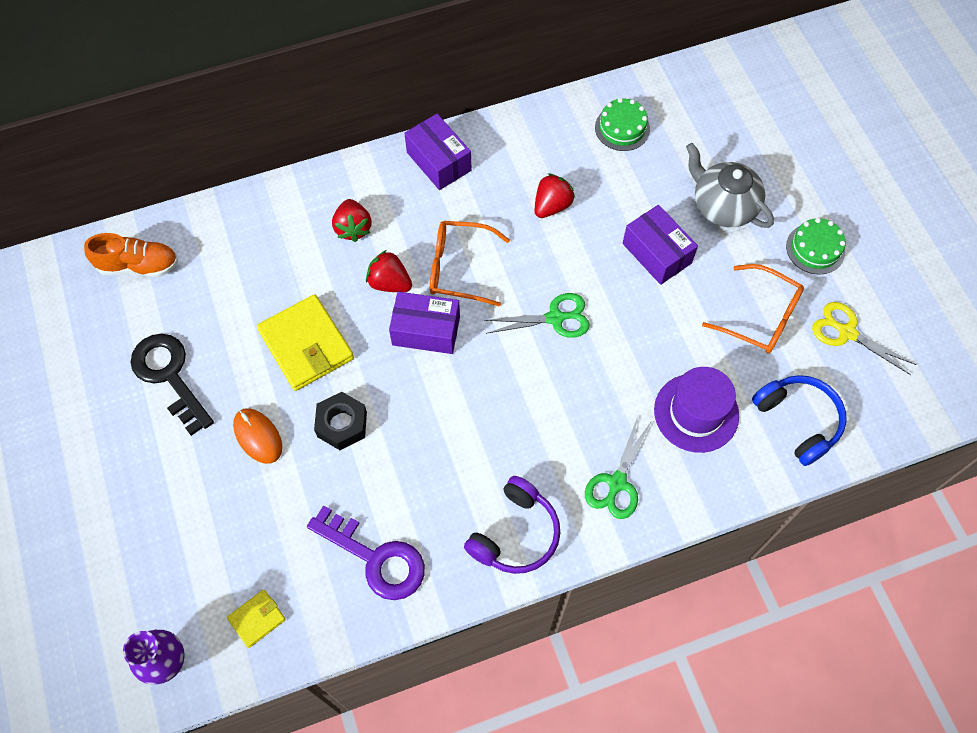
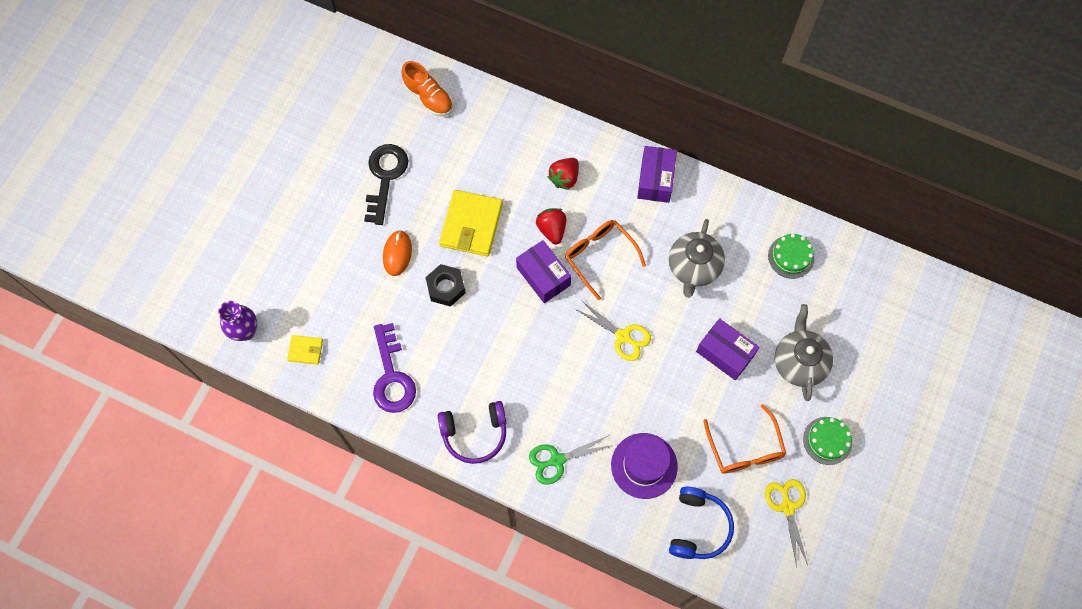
camera: 45 degrees right, 5 degrees up
(552, 206) = (693, 267): red strawberry -> grey teapot
(555, 318) = (623, 336): green scissors -> yellow scissors
(656, 253) = (725, 353): purple box -> purple box turned 60 degrees counterclockwise

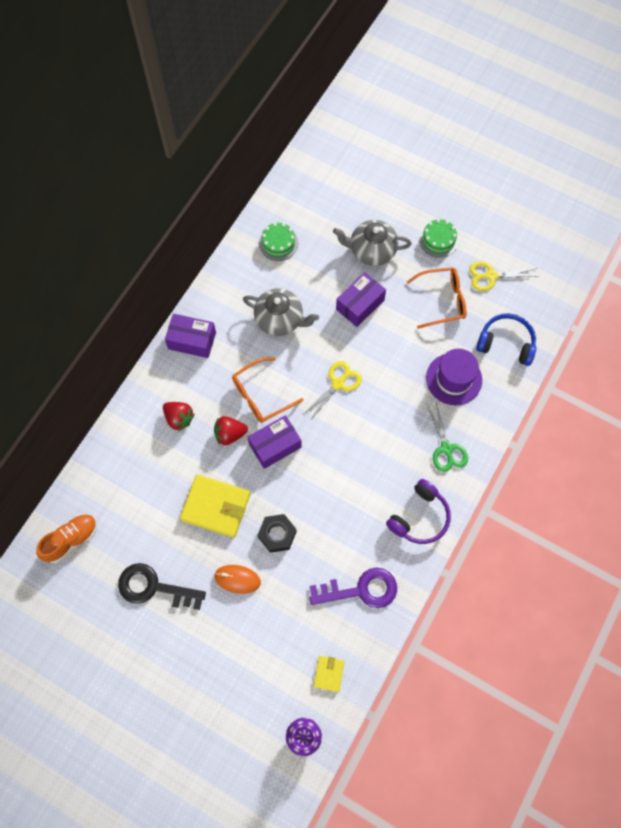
camera: 85 degrees left, 0 degrees up
(474, 434) = (420, 517): purple headphones -> purple headphones turned 45 degrees clockwise

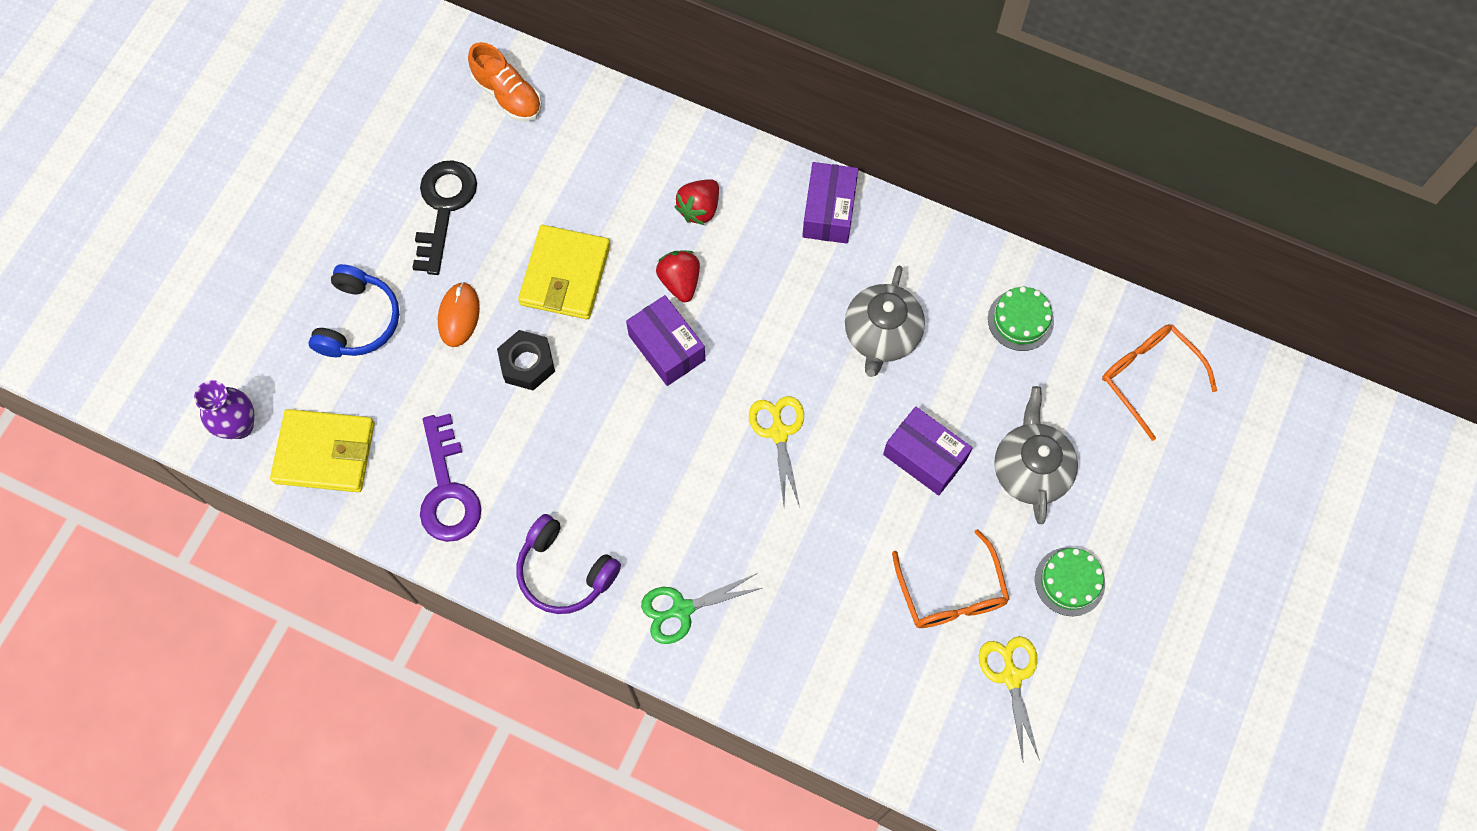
camera: 85 degrees right, 0 degrees up
(261, 395) = (747, 319): orange glasses -> orange glasses (1148, 377)
(329, 673) = (325, 453): yellow wallet -> yellow wallet, size x1.99
(338, 383) = (779, 433): yellow scissors -> yellow scissors turned 135 degrees counterclockwise
(454, 379) = (806, 617): purple hat -> none
(506, 343) = (883, 705): blue headphones -> blue headphones (359, 321)

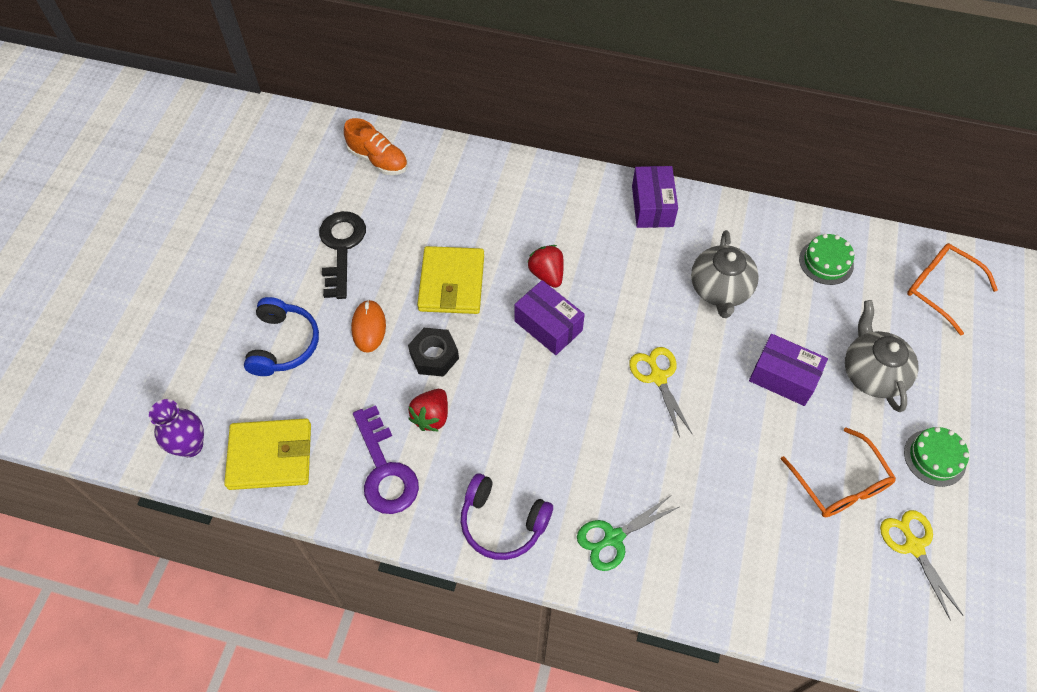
camera: 10 degrees left, 10 degrees down
(699, 209) = (549, 219): red strawberry -> red strawberry (431, 416)

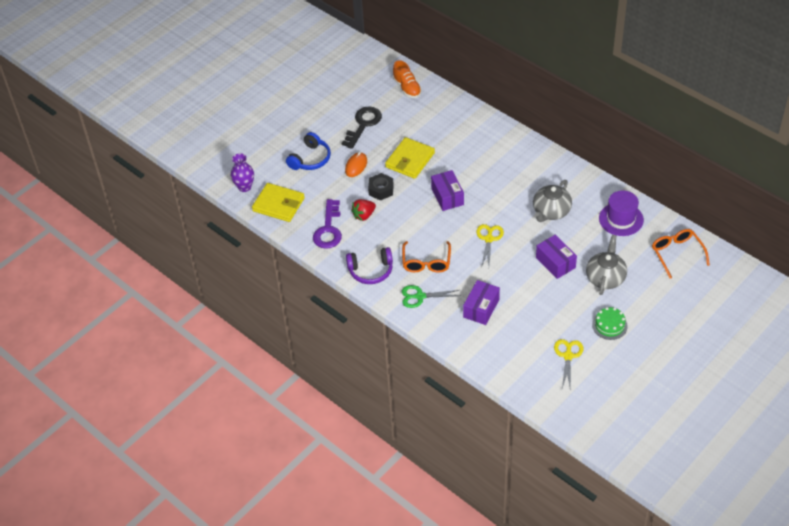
camera: 30 degrees right, 10 degrees down
(502, 523) = (371, 271): purple headphones -> purple headphones turned 60 degrees counterclockwise
(547, 274) = (462, 173): red strawberry -> none
(652, 206) = (542, 159): purple box -> purple box (481, 308)
(826, 262) = (621, 219): green cake -> purple hat
(840, 484) = (550, 317): orange glasses -> orange glasses (426, 262)

